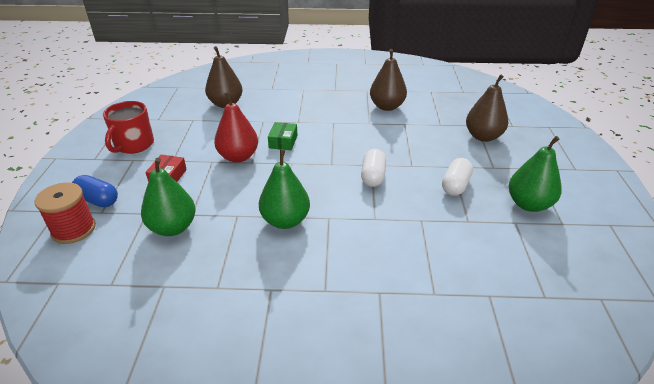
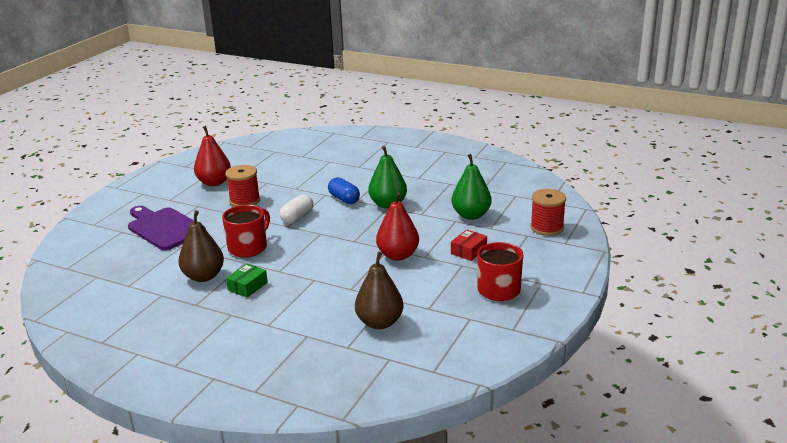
camera: 155 degrees left, 10 degrees down
(98, 200) = (531, 244): blue capsule -> blue capsule (344, 199)
(283, 141) = (346, 261): green box -> green box (247, 286)
(382, 135) = (248, 247): none -> red mug
(455, 185) = (244, 201): white capsule -> red spool
(483, 136) = (164, 228): brown pear -> purple cutting board
(528, 204) = (214, 182): green pear -> red pear

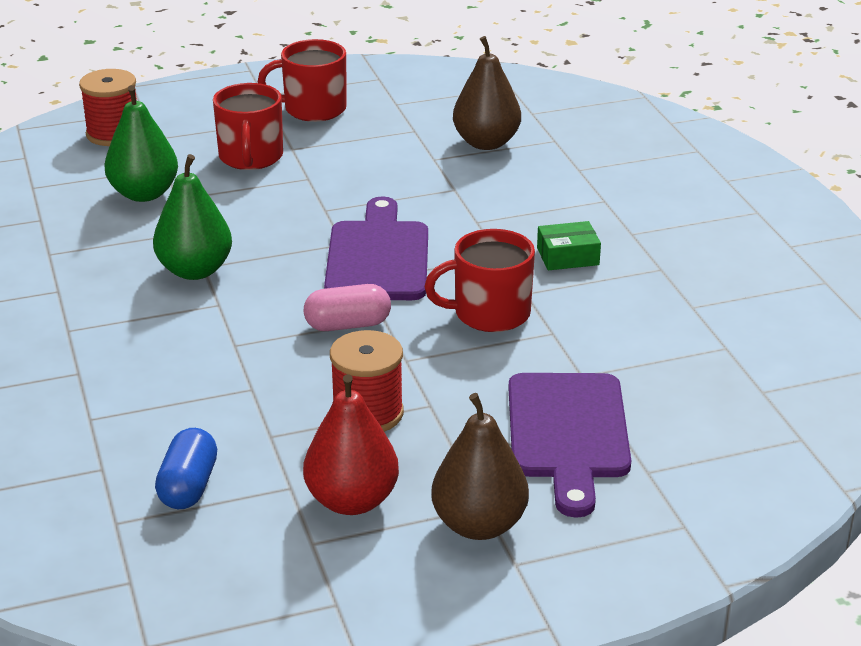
camera: 135 degrees left, 5 degrees up
(203, 276) = (606, 302): brown pear -> brown pear (479, 525)
(297, 218) = (348, 325): white capsule -> pink capsule
(329, 243) = (378, 257): none -> purple cutting board
(344, 199) = (228, 318): blue capsule -> blue capsule (188, 486)
(398, 255) = (332, 195): red pear -> none
(468, 251) = (251, 157): red box -> red mug

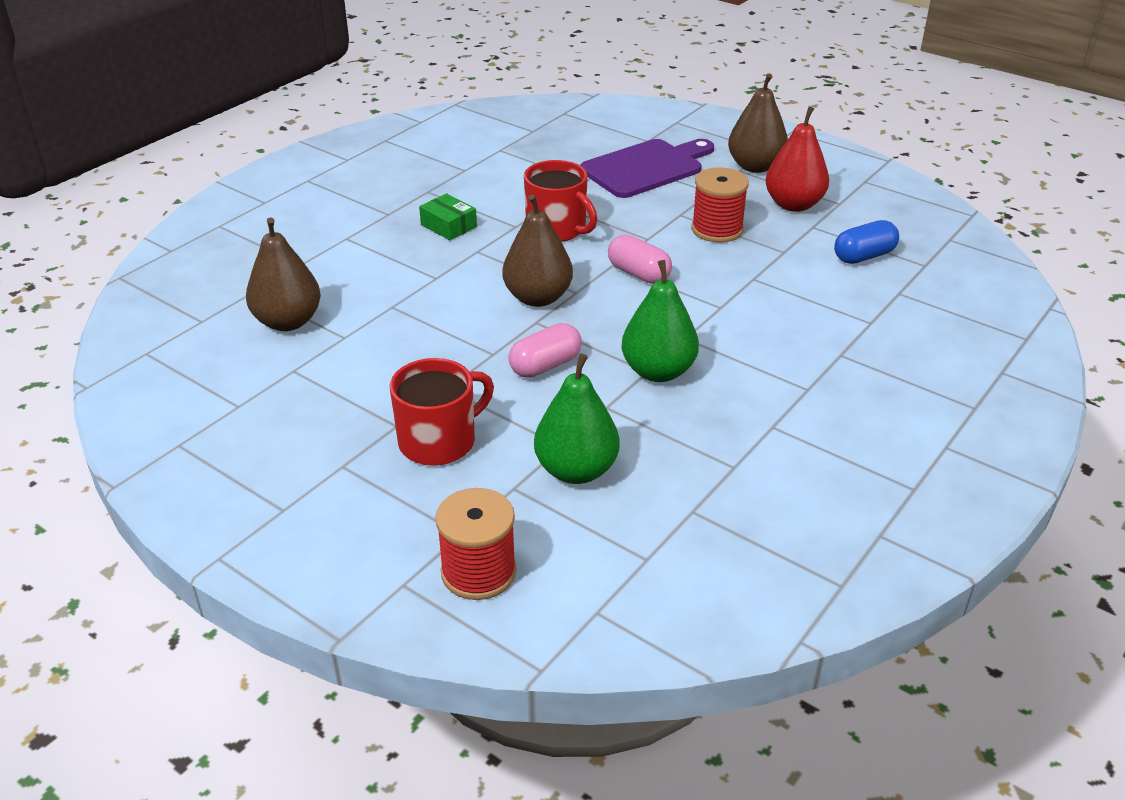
camera: 125 degrees left, 5 degrees up
(276, 225) = (545, 365): none -> pink capsule
(313, 109) = (294, 453): red mug -> none
(378, 257) = (538, 298): purple cutting board -> brown pear

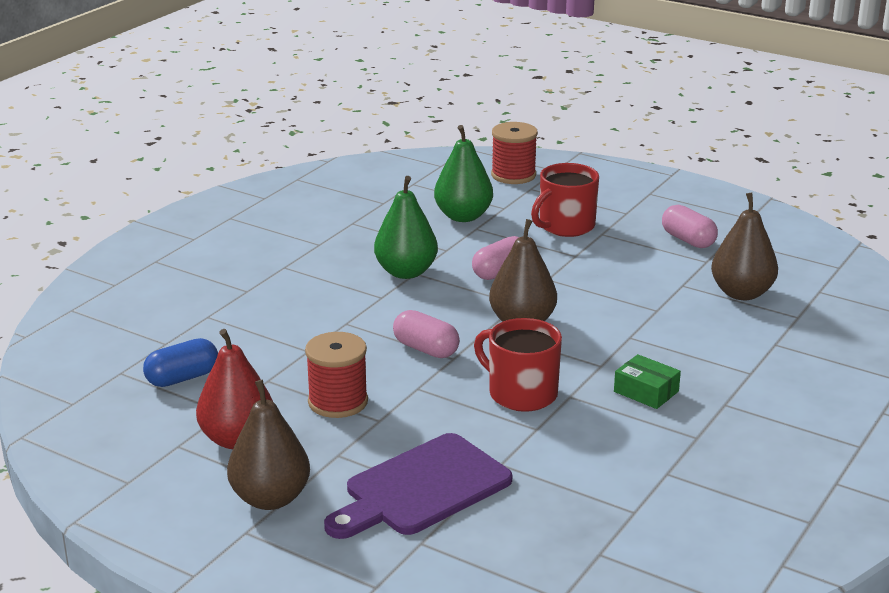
camera: 175 degrees right, 10 degrees down
(292, 406) = (688, 240): none -> pink capsule

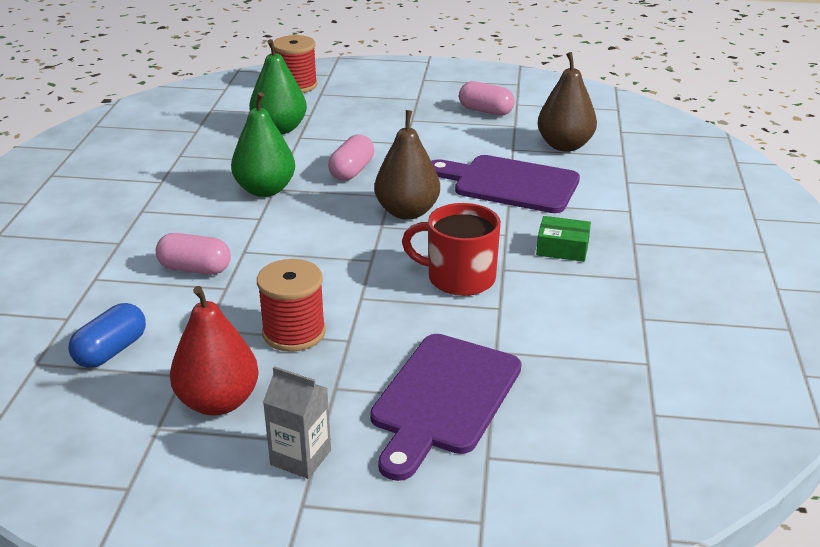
camera: 25 degrees left, 5 degrees up
(270, 498) = (300, 457): brown pear -> grey carton
(426, 349) = (339, 258): pink capsule -> pink capsule (195, 269)
(565, 226) = (376, 120): red mug -> none
(648, 319) = (510, 184): none -> purple cutting board

